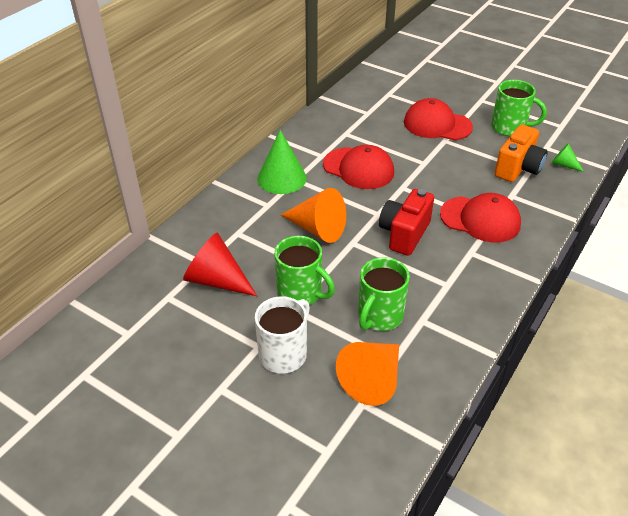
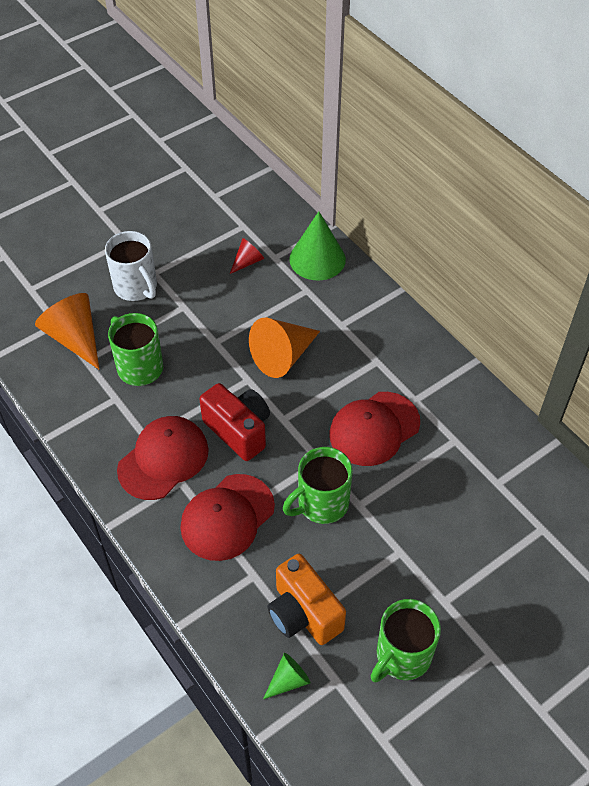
camera: 110 degrees right, 10 degrees up
(216, 280) = (247, 261): red cone -> red cone, size x0.52
(282, 178) = (384, 349): green cone -> green cone (317, 259)
(301, 293) = (199, 317): green mug -> green mug (321, 504)
(437, 124) = (441, 559): red cap -> red cap (163, 459)

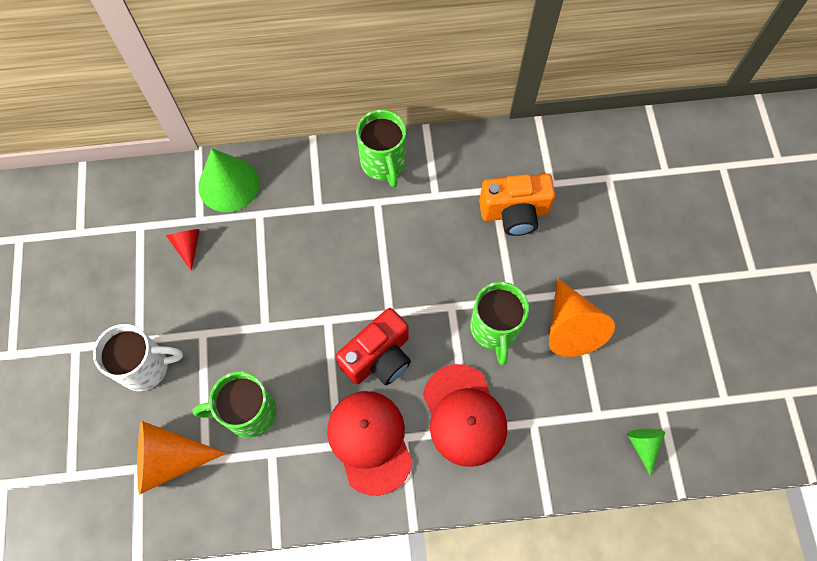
camera: 60 degrees left, 15 degrees up
(239, 430) = (379, 357): red camera -> red camera turned 150 degrees clockwise
(283, 356) = (321, 275): orange cone -> orange cone (570, 326)
(303, 613) = (590, 401): orange camera -> orange camera (514, 213)
(374, 429) = (445, 244): red cap -> none
(402, 656) = (664, 345): green mug -> green mug (383, 163)

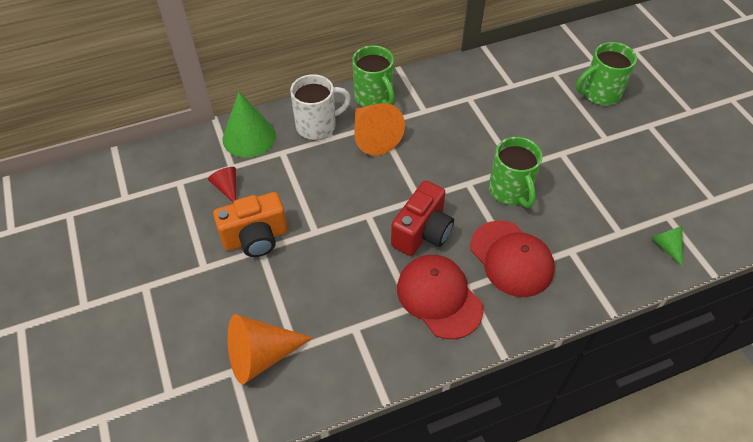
camera: 15 degrees left, 15 degrees down
(146, 366) = (216, 286): white mug -> white mug (317, 125)
(248, 412) = (322, 300): green mug -> green mug (599, 94)
(514, 213) = (492, 110): orange camera -> orange camera (256, 238)
(570, 326) = (570, 176): orange cone -> orange cone (373, 137)

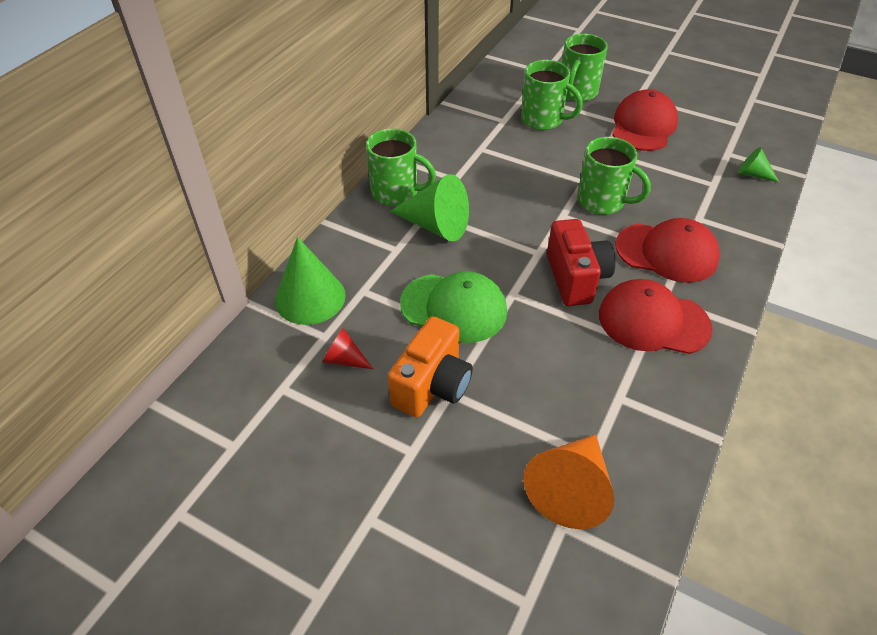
camera: 40 degrees left, 5 degrees down
(317, 125) = (370, 246): white mug -> none
(322, 199) = (454, 308): none -> green cap
(373, 137) = (436, 225): orange cone -> green cone
(543, 101) = (543, 120): none -> green mug
(621, 152) = (643, 126): none -> red cap

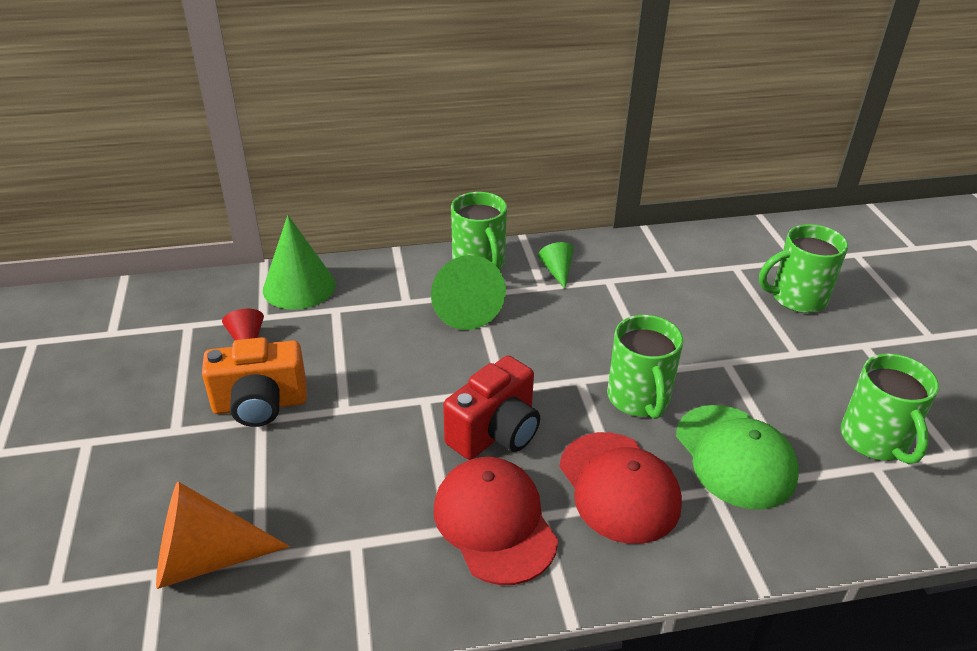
camera: 50 degrees right, 10 degrees down
(454, 308) = (368, 371): green cap -> green cap (735, 456)
(543, 120) = (713, 297): green mug -> green mug (875, 440)
(643, 126) = (816, 372): red cap -> none
(753, 174) = (867, 507): green cone -> green cone (557, 271)

